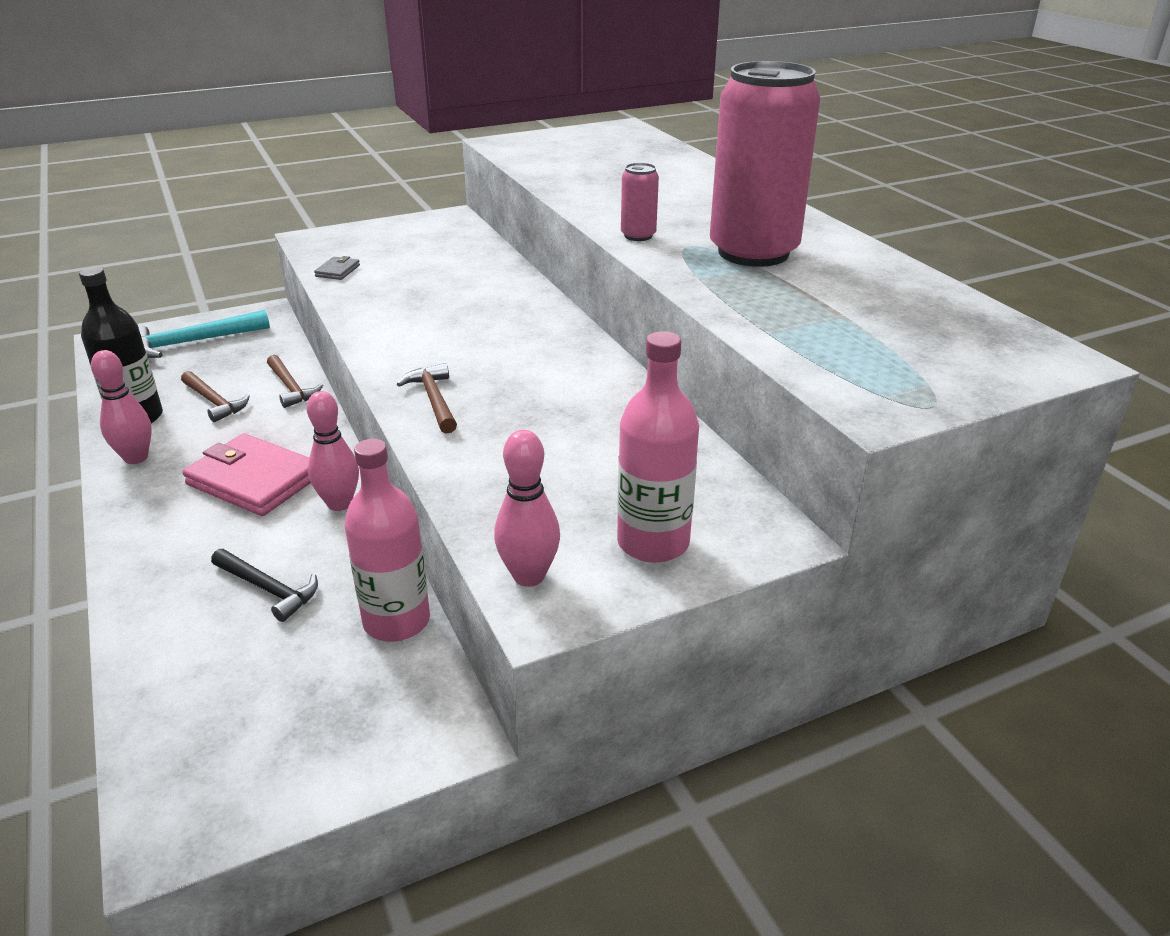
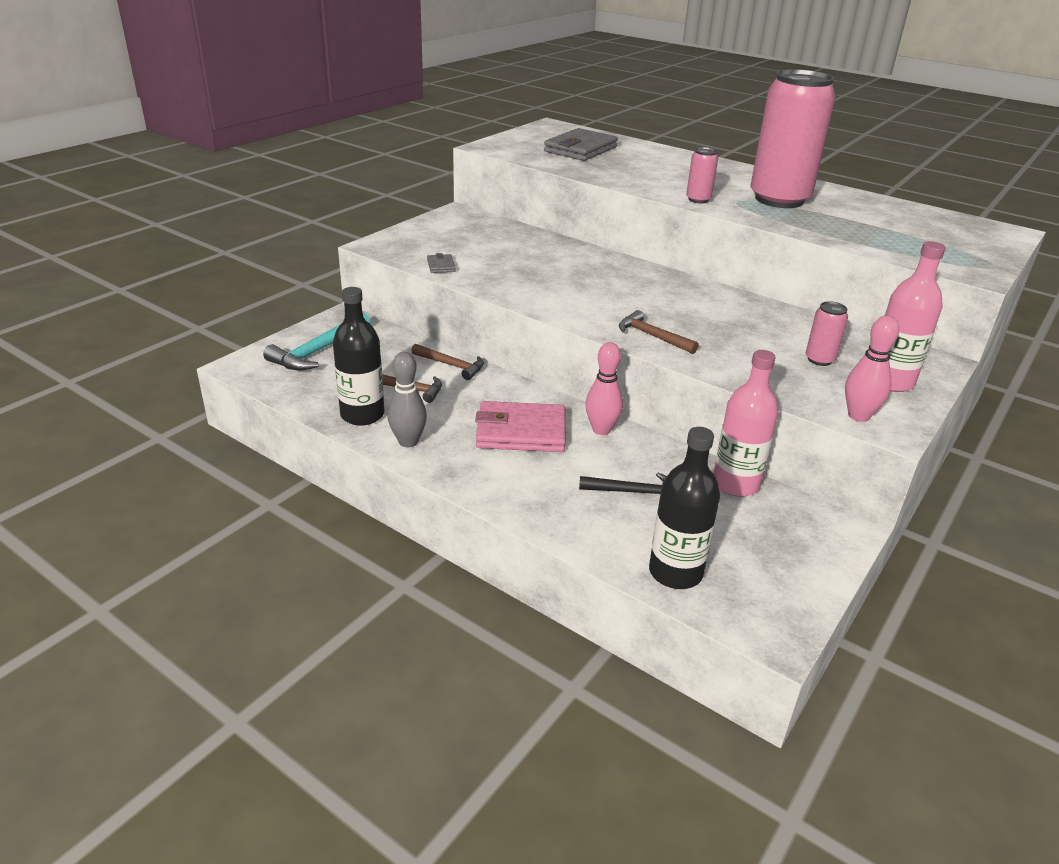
camera: 30 degrees left, 0 degrees up
(136, 458) = (408, 442): pink bowling pin -> grey bowling pin
(174, 704) = (675, 572): none -> black bottle
(599, 484) = (819, 360): none -> pink can
(603, 157) = (580, 149): none -> grey wallet

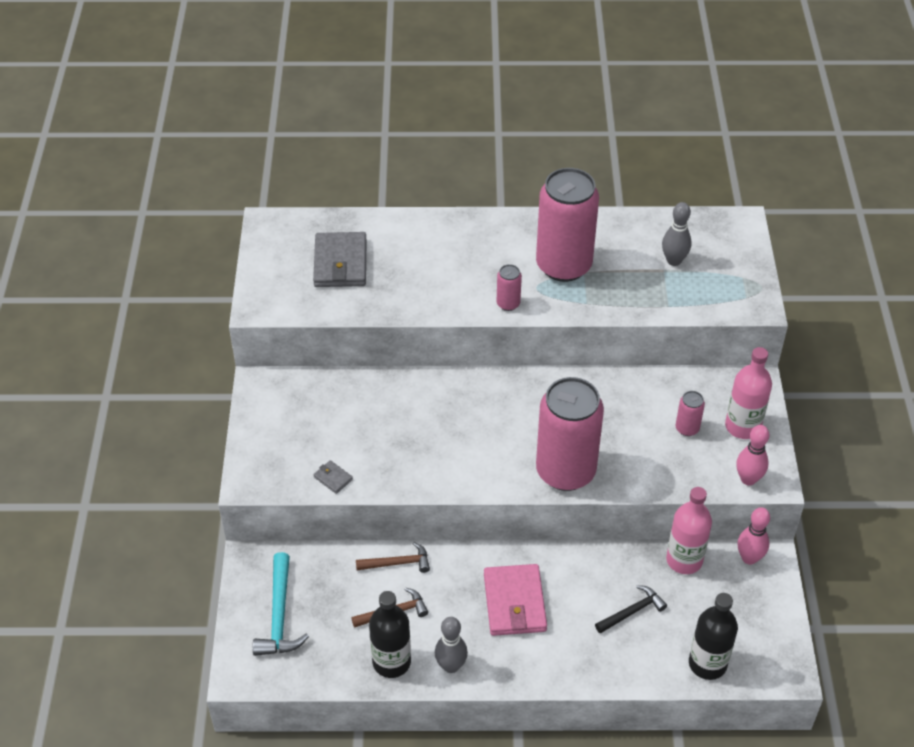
camera: 35 degrees left, 15 degrees up
(521, 432) = (514, 602): pink wallet -> pink wallet turned 60 degrees counterclockwise
(601, 430) = (563, 563): pink bowling pin -> pink bowling pin (749, 558)
(652, 336) = (565, 471): brown hammer -> pink can
(902, 227) = (674, 261): none -> grey bowling pin

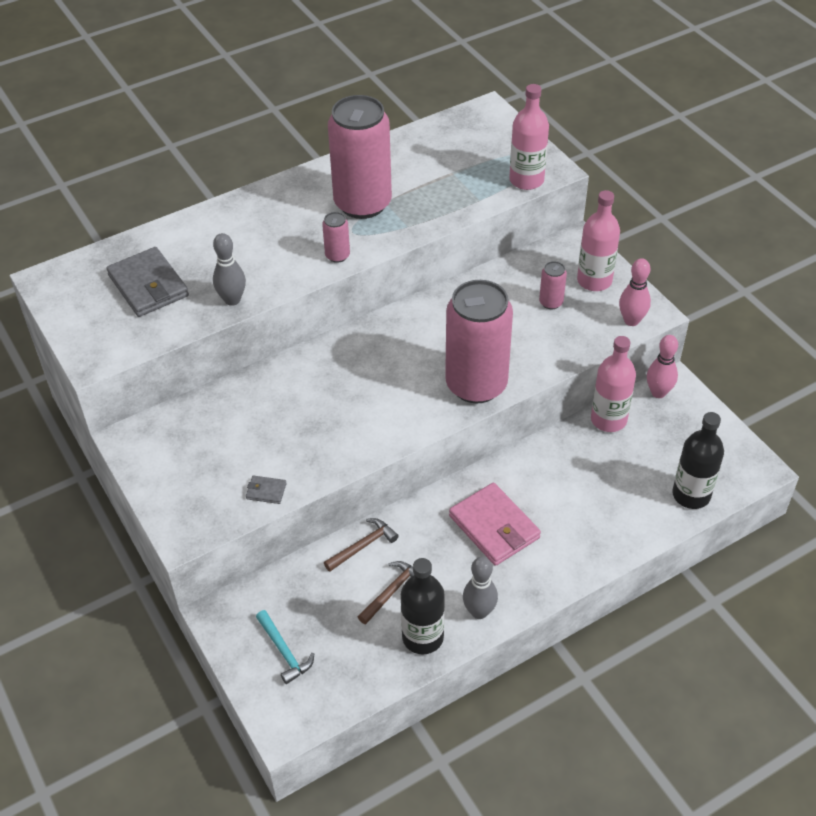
camera: 30 degrees left, 0 degrees up
(279, 615) = (284, 651): turquoise hammer -> turquoise hammer, size x0.66
(632, 611) = (599, 483): black hammer -> none
(674, 261) = (455, 162): grey bowling pin -> grey bowling pin (232, 300)
(725, 305) = (526, 180): none -> pink bottle

